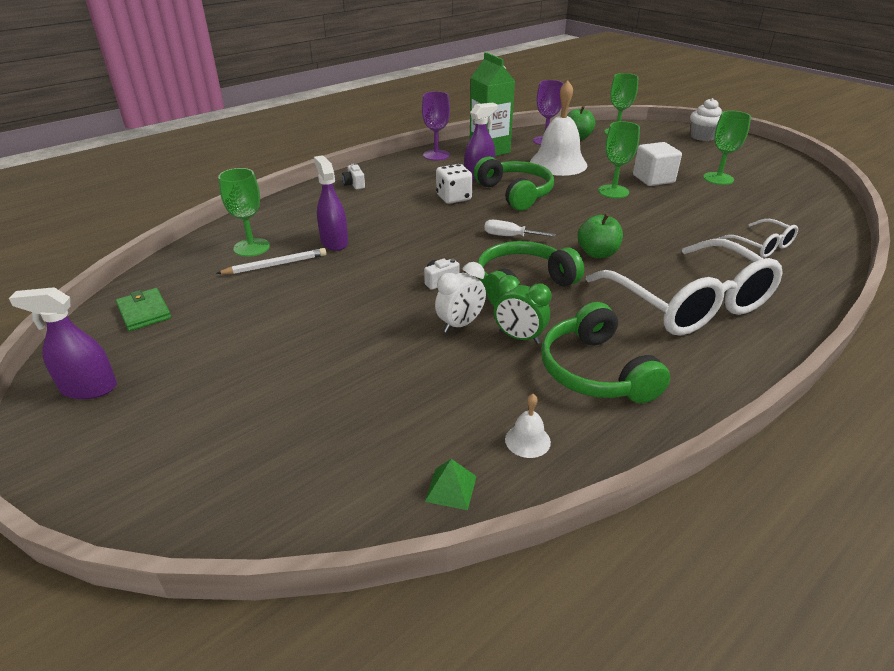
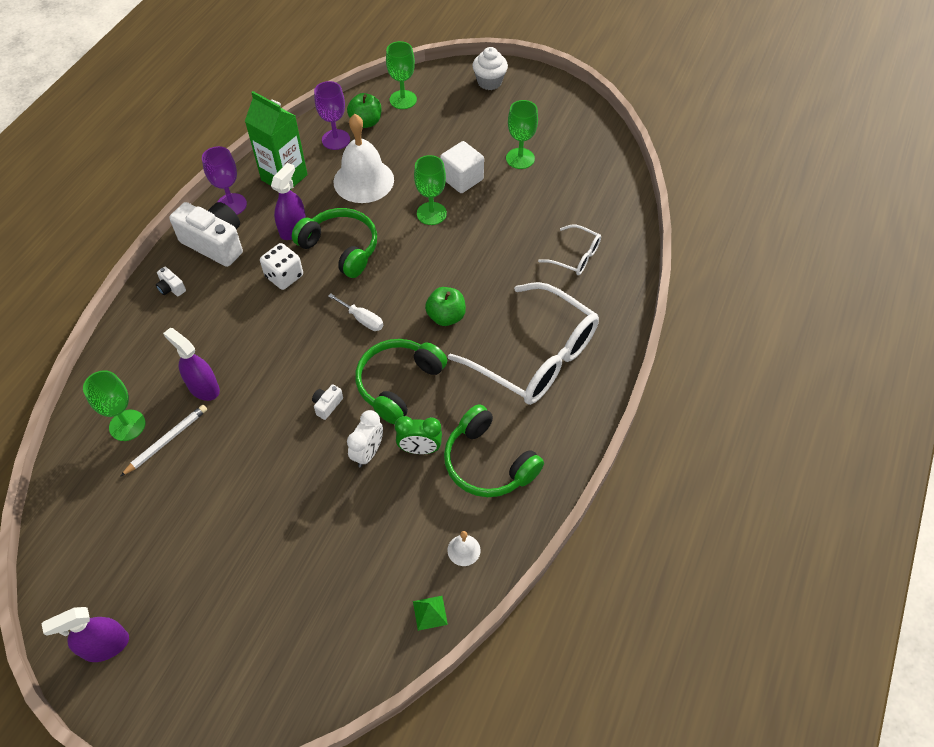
camera: 25 degrees left, 20 degrees up
(144, 312) = (86, 548): green wallet -> none
(408, 170) = (215, 243): none -> white camera
(510, 236) = (362, 319): white screwdriver -> white screwdriver turned 135 degrees counterclockwise

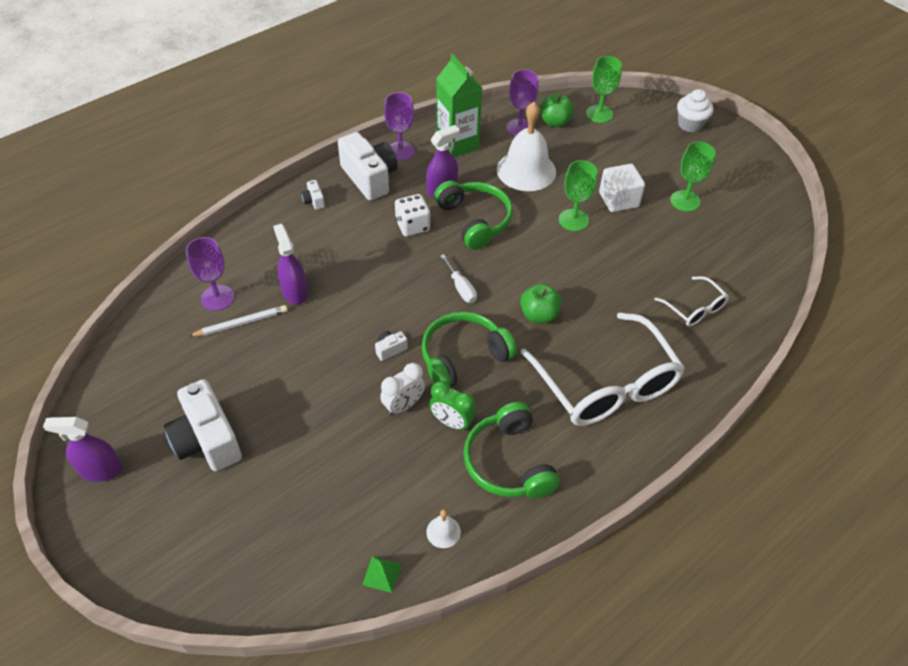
camera: 25 degrees right, 5 degrees down
(127, 425) = (217, 298): green goblet -> purple goblet
(198, 568) = (207, 440): none -> white camera

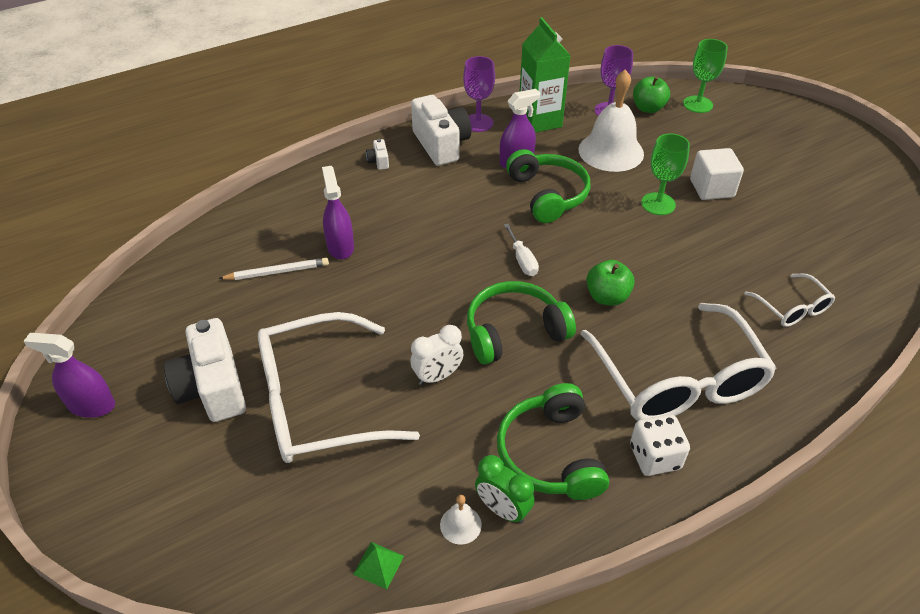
camera: 10 degrees right, 5 degrees down
(217, 298) = (258, 244): purple goblet -> none
(303, 442) = (317, 402): none -> white glasses
(390, 349) = (433, 315): white camera -> none
(412, 226) = (479, 194): white dice -> white dice (655, 457)
(452, 422) = (490, 401): green clock -> green clock (502, 509)
(685, 201) = (788, 196): green goblet -> none
(690, 124) = (799, 122): white cupcake -> none

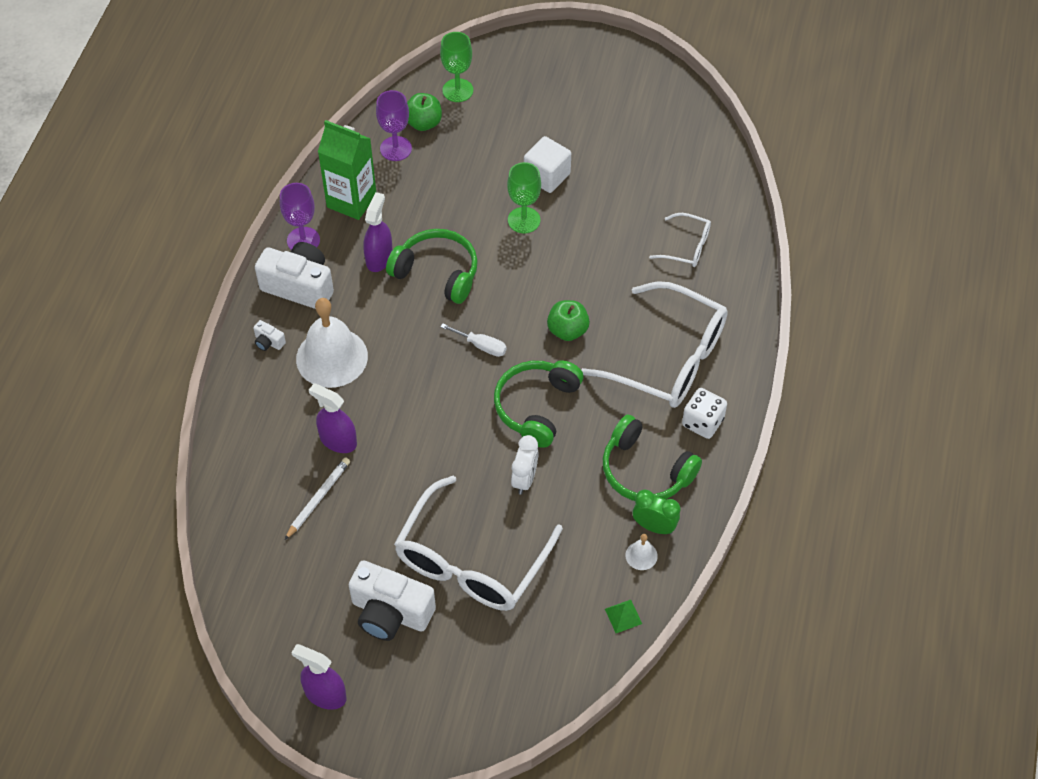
camera: 45 degrees left, 10 degrees up
(91, 405) = (325, 694): purple spray bottle -> purple spray bottle turned 60 degrees clockwise
(502, 509) = (654, 526): green clock -> green clock turned 150 degrees counterclockwise
(611, 151) = (440, 192): white bell -> white bell (332, 357)

